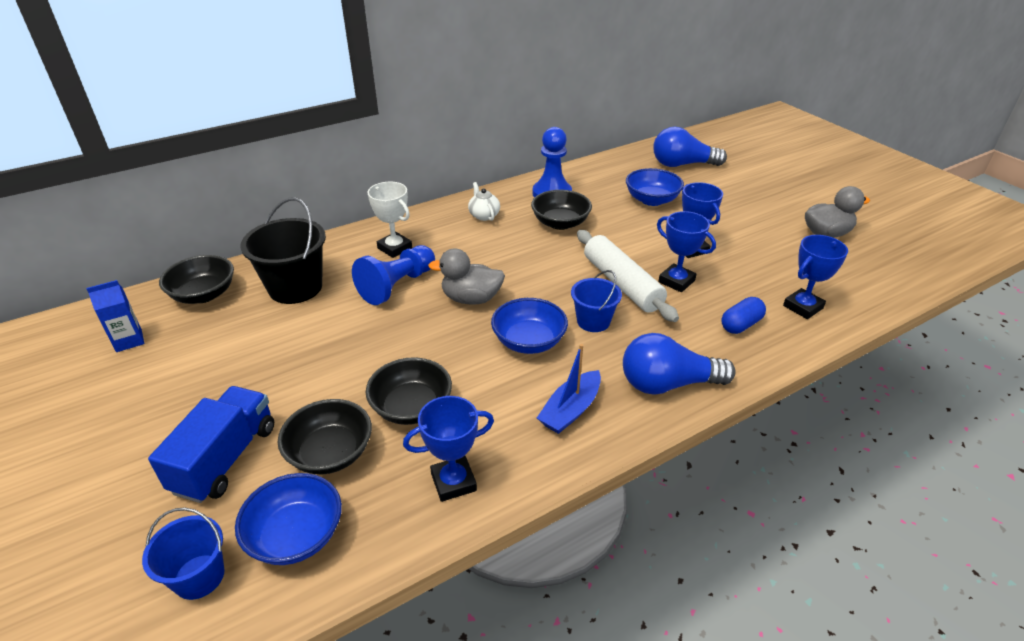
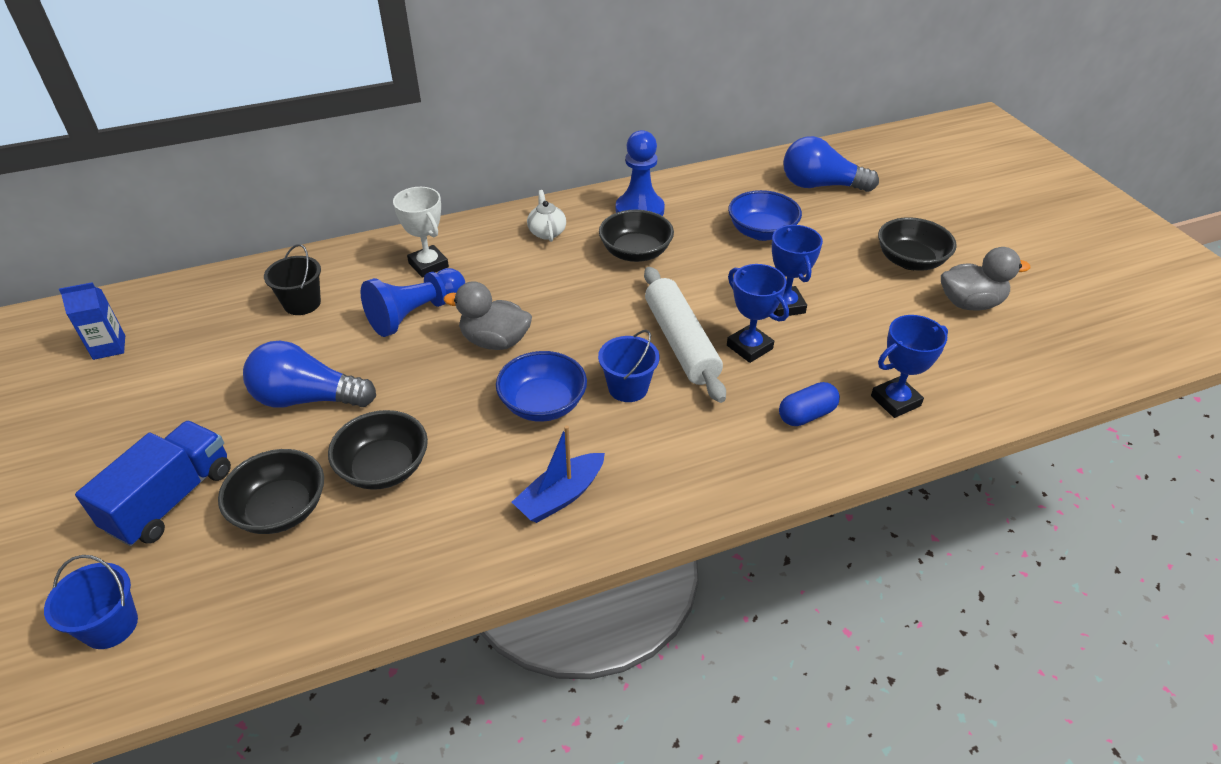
camera: 10 degrees right, 5 degrees up
(204, 294) = (201, 300): black bowl -> black bowl (910, 261)
(295, 287) = (302, 303): black bucket -> black bucket, size x0.59
(296, 536) = (218, 597): blue bowl -> none
(453, 482) = (401, 563): blue trophy -> none
(668, 384) = (687, 479): blue light bulb -> blue light bulb (307, 399)

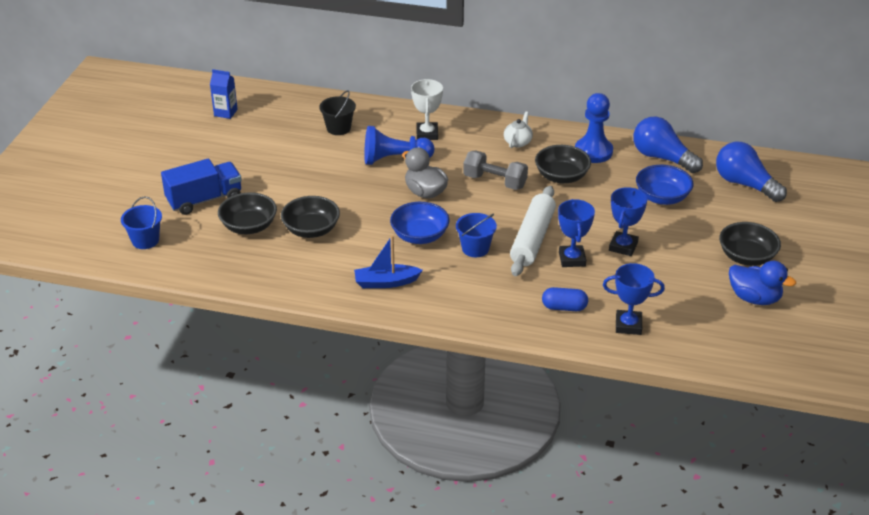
camera: 35 degrees right, 5 degrees down
(307, 399) = (301, 180): blue light bulb -> blue light bulb (662, 158)
(567, 290) = (495, 181): none -> grey dumbbell
(970, 303) = (754, 298): grey duck -> blue duck

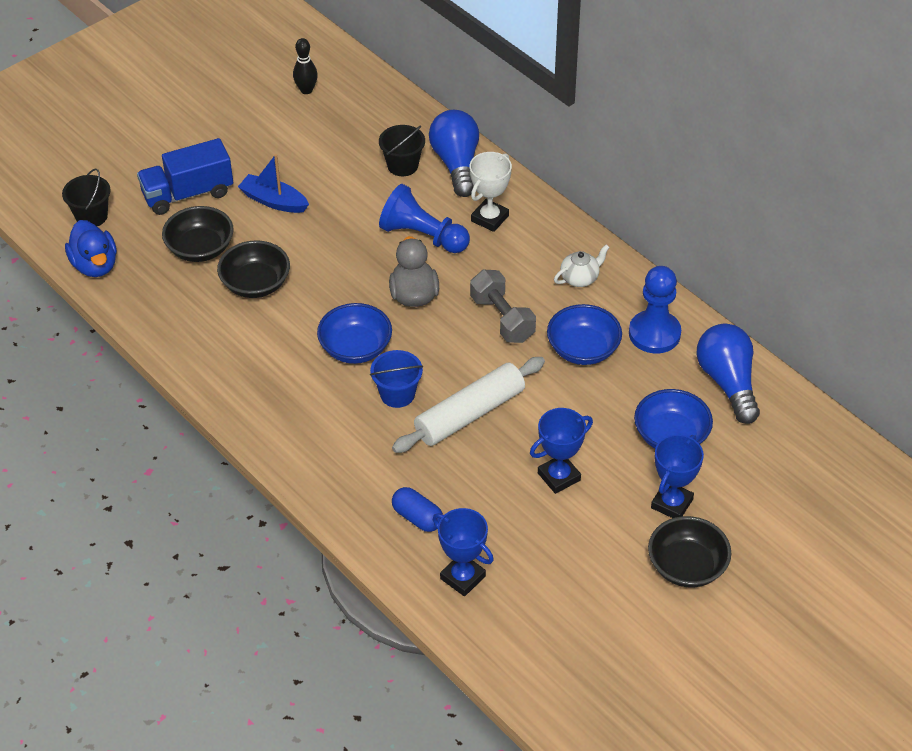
camera: 35 degrees right, 10 degrees up
(145, 240) = (91, 216): blue bucket -> black bucket
(204, 200) = (188, 194): blue truck -> blue truck turned 150 degrees clockwise
(225, 112) = (306, 90): blue carton -> black bowling pin
(386, 282) = (268, 387): blue boat -> blue boat (273, 201)
(561, 177) = (583, 349): black bowl -> blue bowl
(572, 259) = (486, 462): blue trophy -> blue trophy (672, 503)
(745, 184) = (791, 469): blue light bulb -> blue light bulb (456, 164)
(754, 298) = (638, 623): blue duck -> blue duck (95, 265)

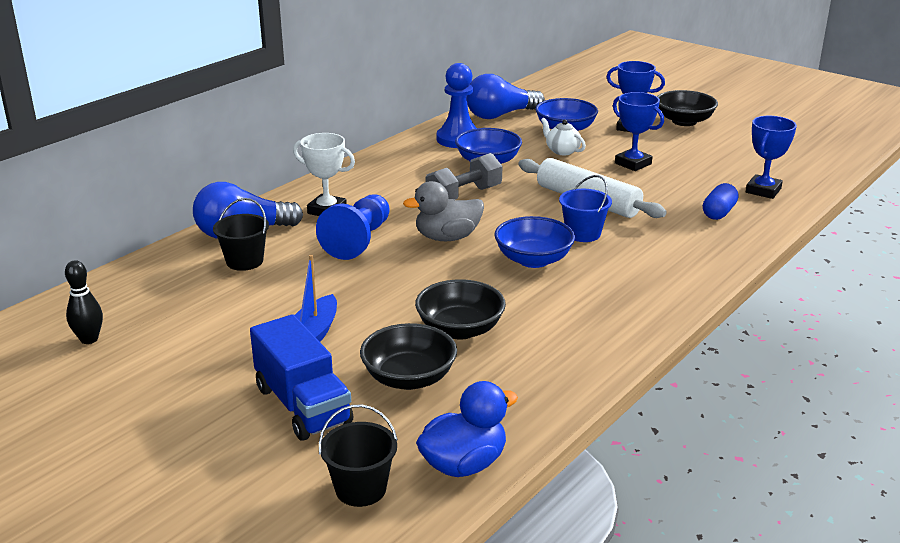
camera: 100 degrees left, 20 degrees down
(580, 278) = (401, 168): white teapot -> white teapot (562, 151)

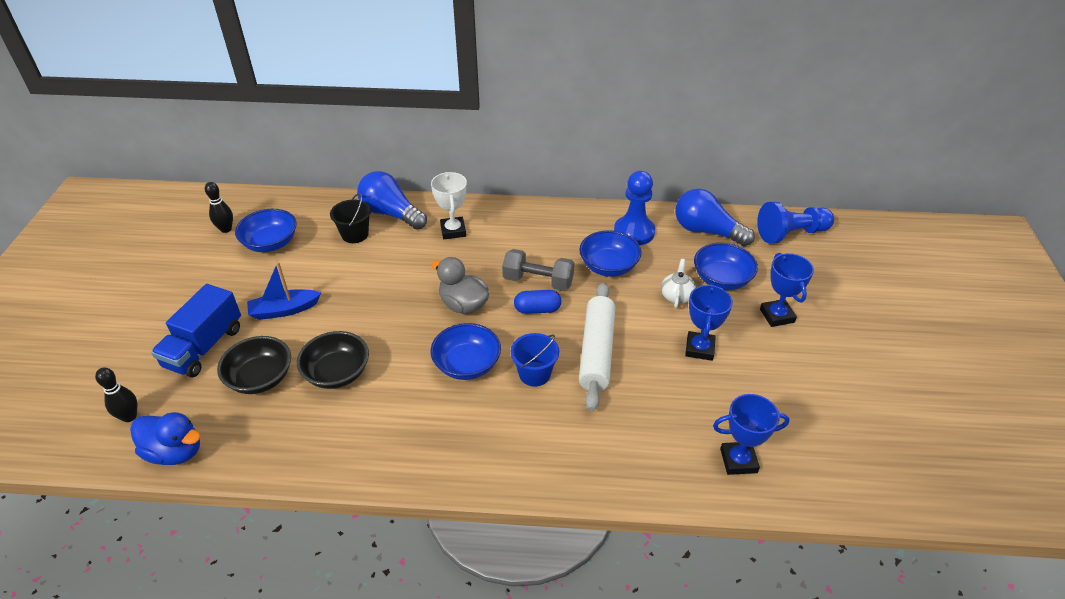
camera: 55 degrees right, 15 degrees up
(172, 315) = (270, 243): none -> blue bowl
(358, 241) = (422, 266): blue pawn -> blue pawn (791, 234)
(361, 489) = (129, 416): black bucket -> black bowling pin
(684, 121) = (836, 344): black bowl -> none
(719, 213) = (657, 445): blue capsule -> blue capsule (537, 309)

